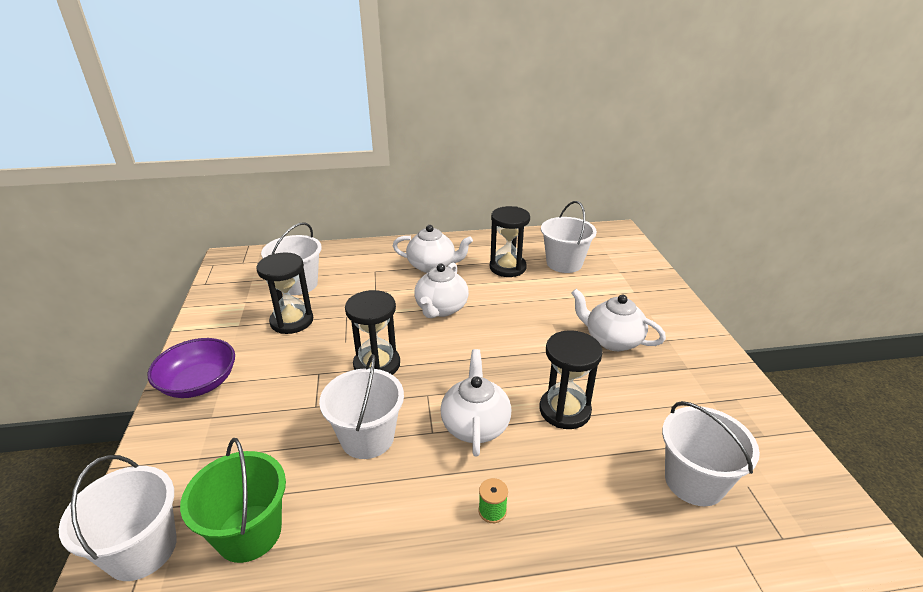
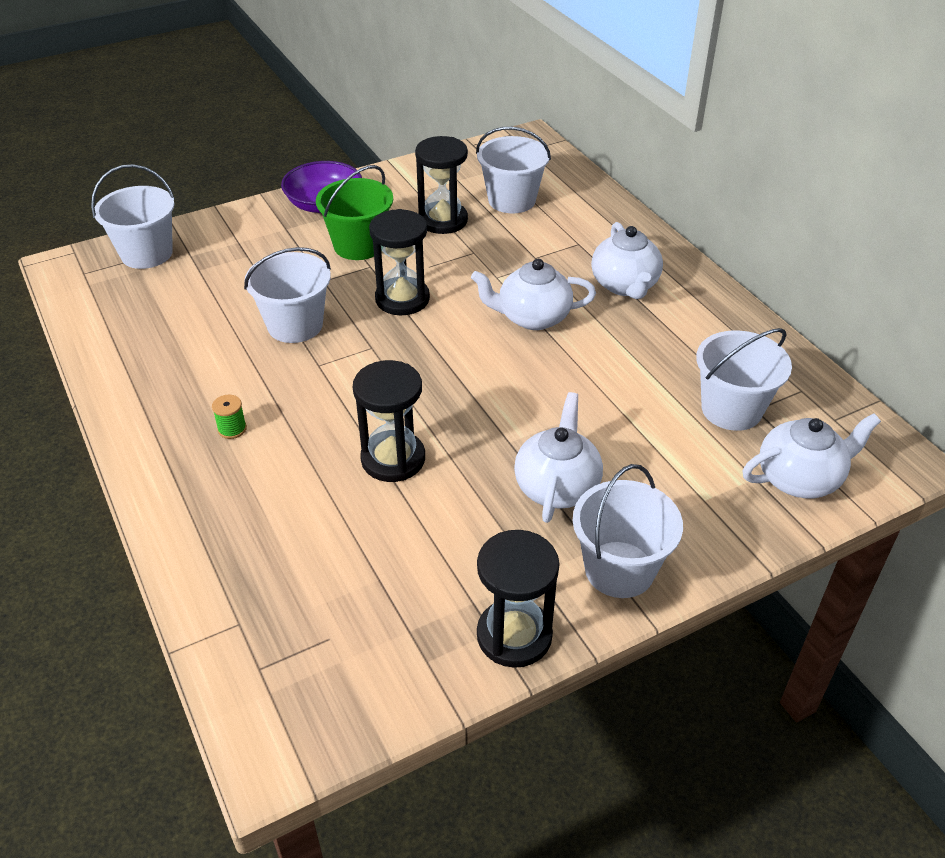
camera: 70 degrees right, 10 degrees up
(249, 533) = (173, 296): green bucket -> green bucket (358, 245)
(475, 425) = (340, 392): white teapot -> white teapot (799, 478)
(507, 267) = (673, 353): black hourglass -> black hourglass (514, 635)
(694, 481) = (320, 585): white bucket -> white bucket (619, 569)

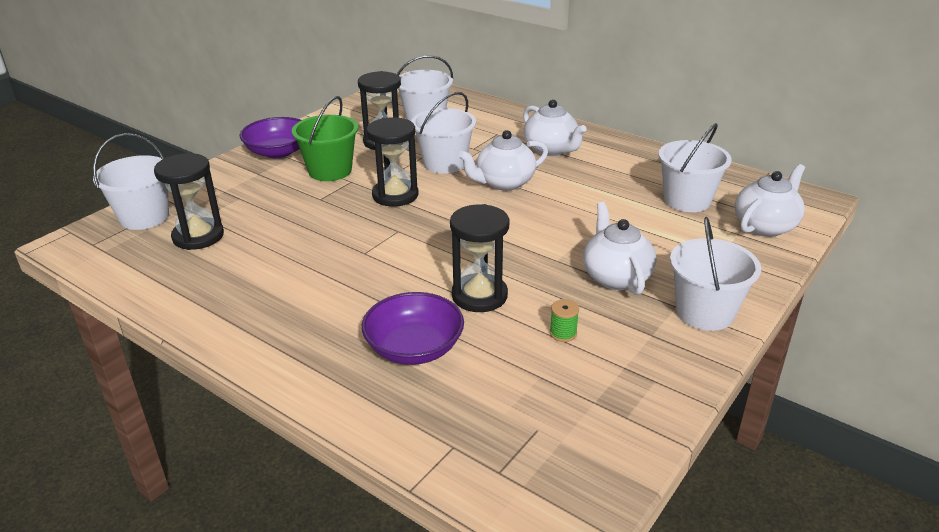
camera: 25 degrees left, 10 degrees down
(232, 429) = (327, 314): green spool -> green spool (563, 333)
(284, 498) = (414, 348): none -> purple bowl
(295, 325) = (321, 232): white bucket -> white bucket (444, 163)
(514, 635) = (673, 377): black hourglass -> black hourglass (198, 236)

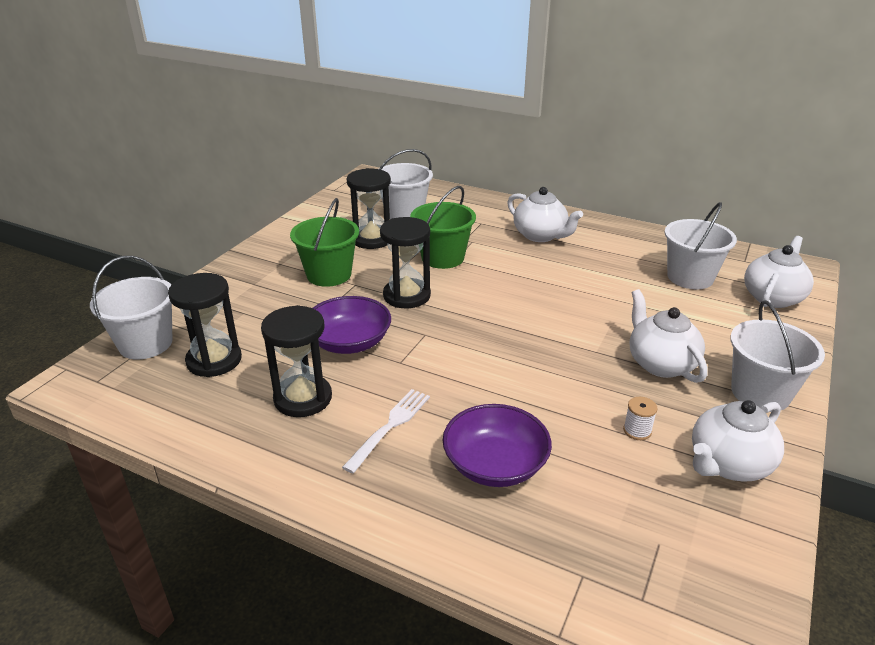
camera: 10 degrees left, 0 degrees up
(278, 152) = (266, 258): purple bowl -> purple bowl (349, 342)
(332, 306) = (390, 426): none -> white fork
(444, 163) = (442, 257): white bucket -> green bucket
(479, 295) = (537, 398): black hourglass -> black hourglass (303, 398)
(504, 183) = (510, 273): white teapot -> white teapot (728, 464)
(563, 333) = (637, 431): green spool -> white spool

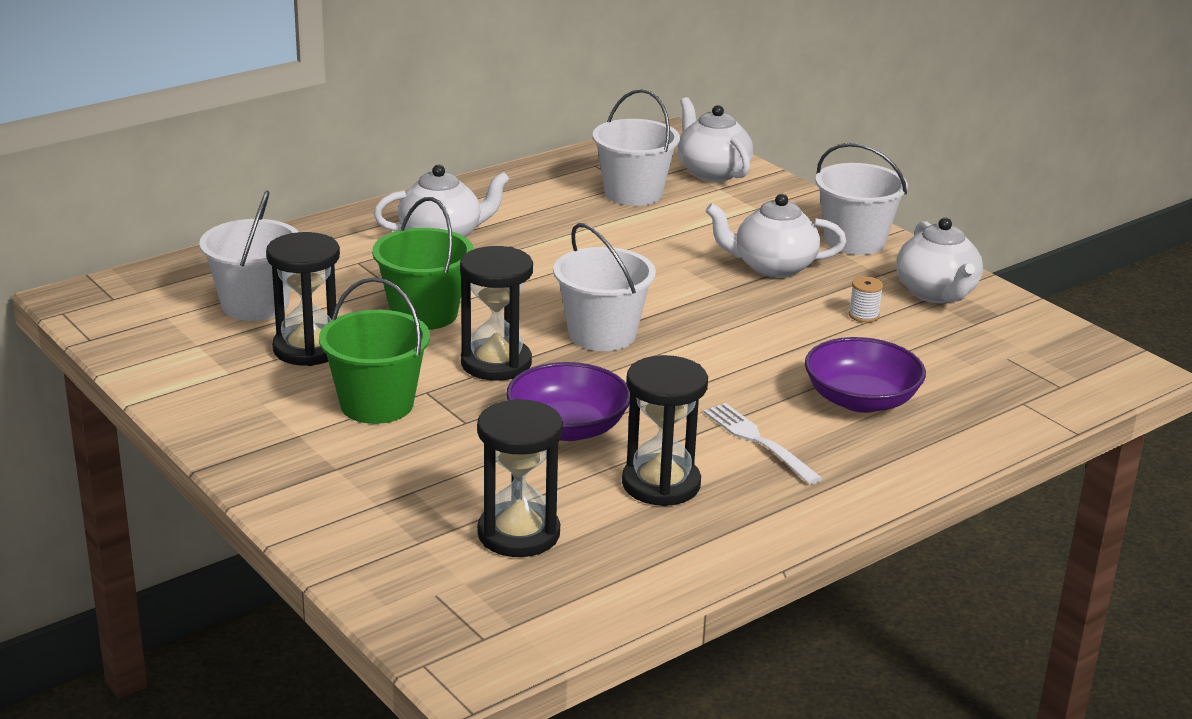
camera: 65 degrees left, 5 degrees down
(145, 344) = (420, 585): white bucket -> white bucket (602, 334)

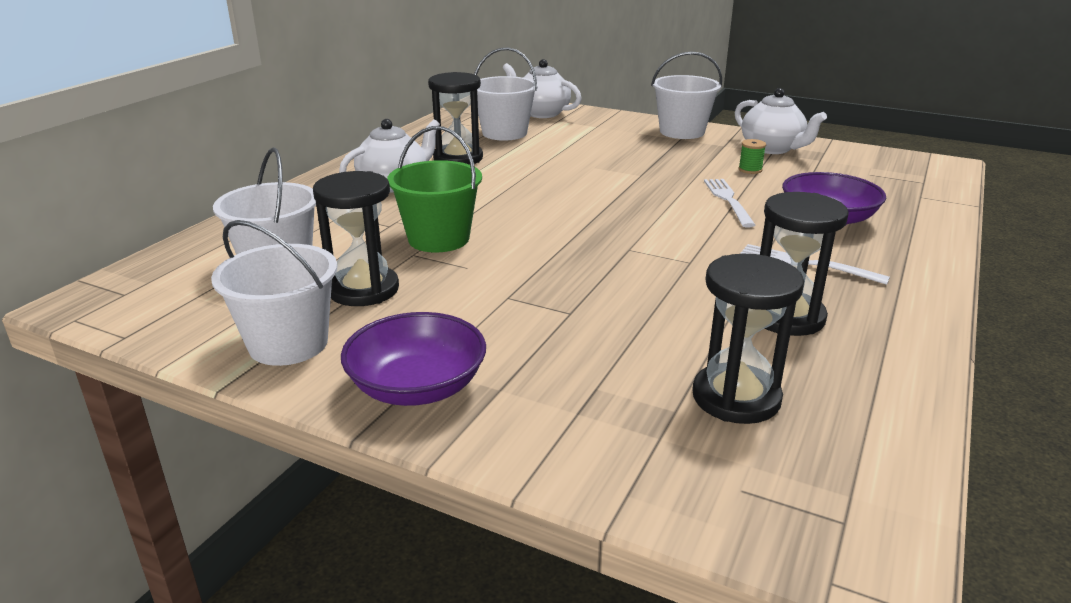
camera: 25 degrees left, 0 degrees up
(377, 404) = (476, 319): green bucket -> none
(496, 363) = (540, 260): black hourglass -> black hourglass (458, 158)
(567, 428) = (658, 294): purple bowl -> purple bowl (417, 387)
(602, 334) = (595, 221): white bucket -> white bucket (288, 344)
(772, 267) = (653, 155): white teapot -> none
(780, 347) = (728, 200): none -> white fork
(863, 315) = (750, 170): white spool -> green spool

